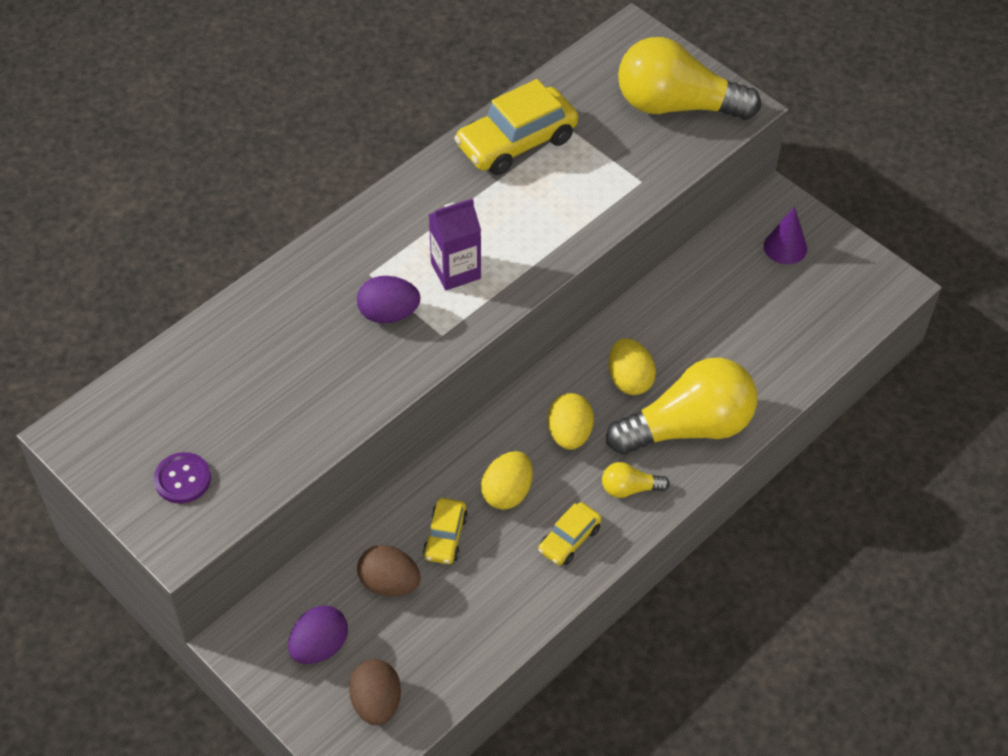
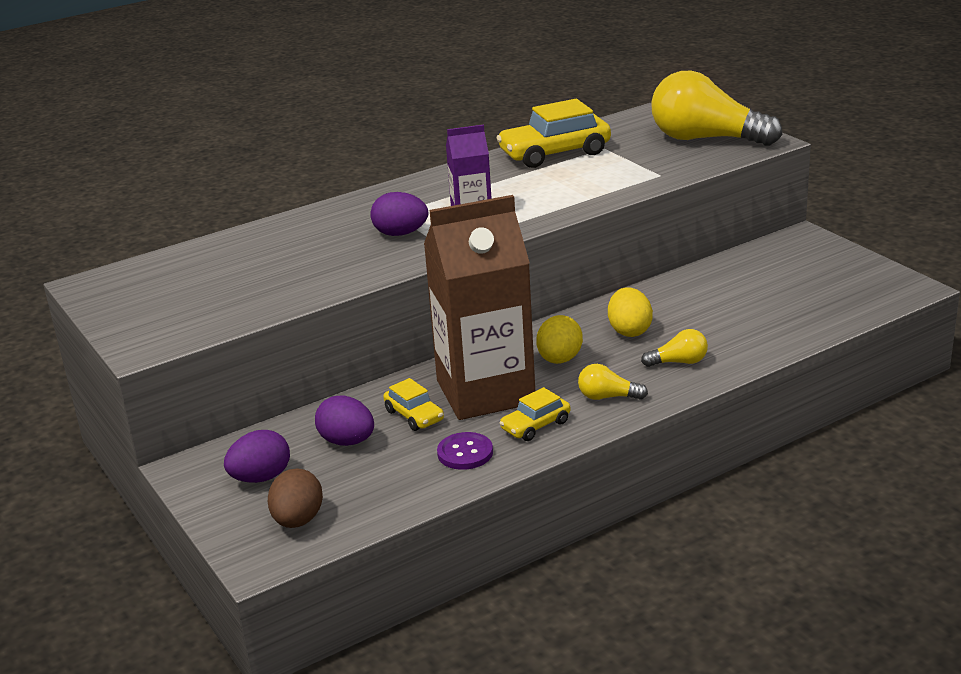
camera: 15 degrees right, 25 degrees down
(182, 479) = (168, 313): purple button -> purple button (465, 453)
(389, 583) = (347, 442): brown egg -> purple egg
(445, 536) = (414, 416): yellow car -> yellow car turned 60 degrees counterclockwise
(507, 492) = (485, 392): yellow egg -> brown carton
(688, 427) = (678, 362): yellow light bulb -> yellow light bulb, size x0.43
(785, 247) = (804, 261): purple cone -> none

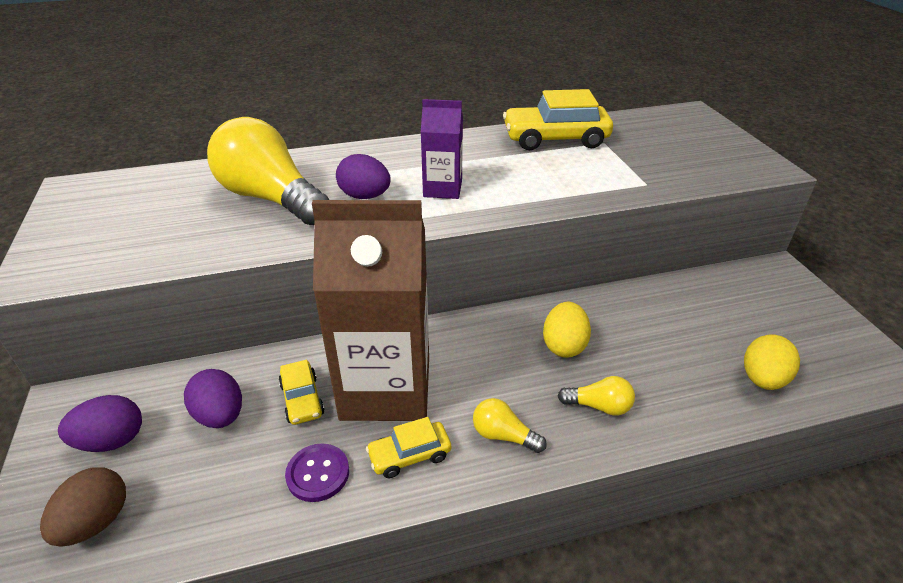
camera: 15 degrees right, 10 degrees up
(559, 360) = (478, 365): yellow egg -> yellow egg (762, 379)
(706, 139) = (707, 153): yellow light bulb -> yellow light bulb (271, 198)

